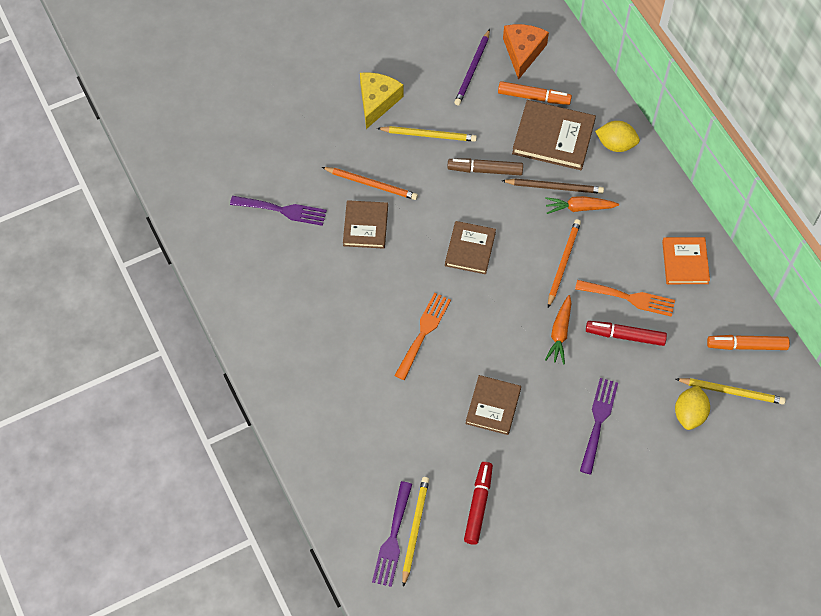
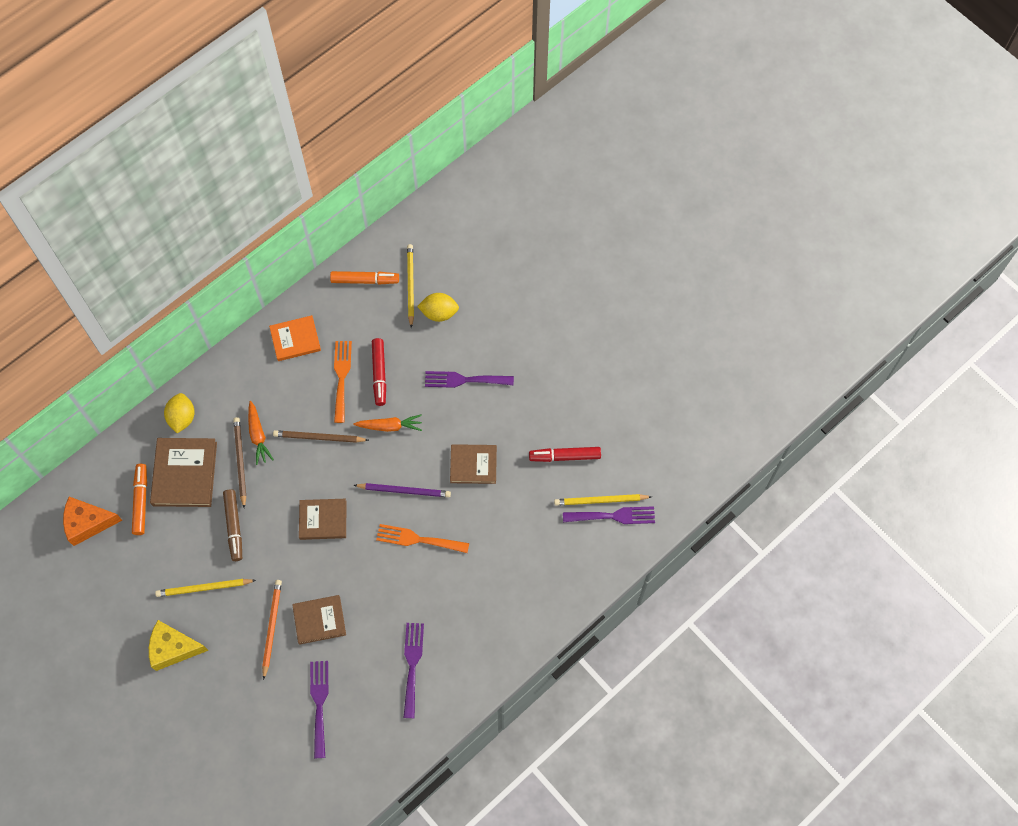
camera: 105 degrees left, 5 degrees up
(293, 298) = (412, 665): none -> purple fork
(429, 135) = (204, 588): yellow pencil -> yellow pencil turned 90 degrees counterclockwise
(472, 69) = (117, 566): purple pencil -> purple pencil (404, 490)
(563, 263) = (319, 437): orange pencil -> brown pencil
(746, 345) = (365, 280): orange marker -> orange marker turned 75 degrees counterclockwise

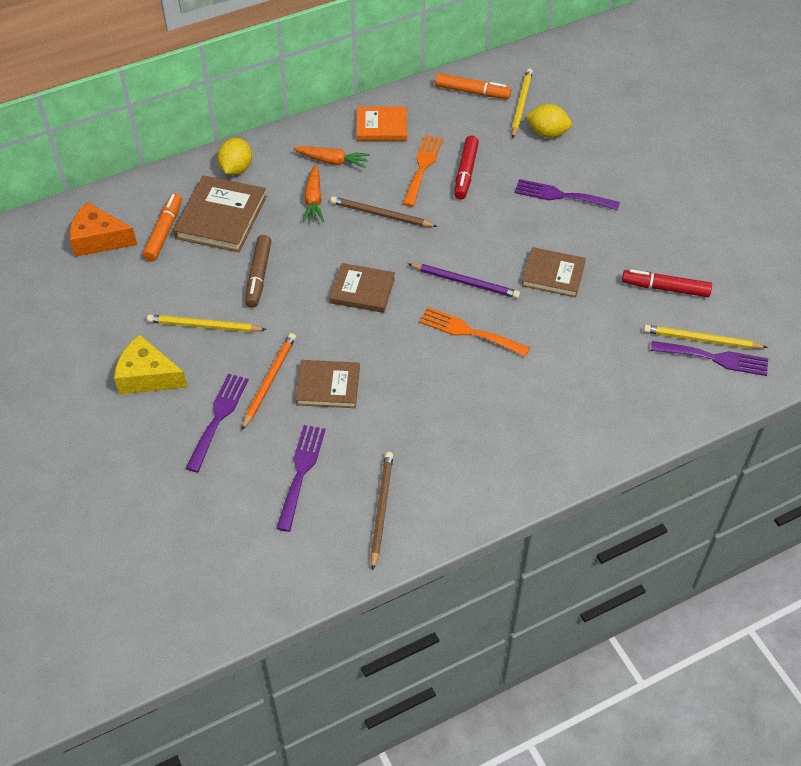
camera: 15 degrees right, 15 degrees down
(240, 461) = (286, 218): brown pencil -> brown pencil (381, 509)
(390, 426) = (465, 220): orange carrot -> orange carrot (332, 161)
(412, 665) = (427, 457): purple fork -> purple fork (218, 418)

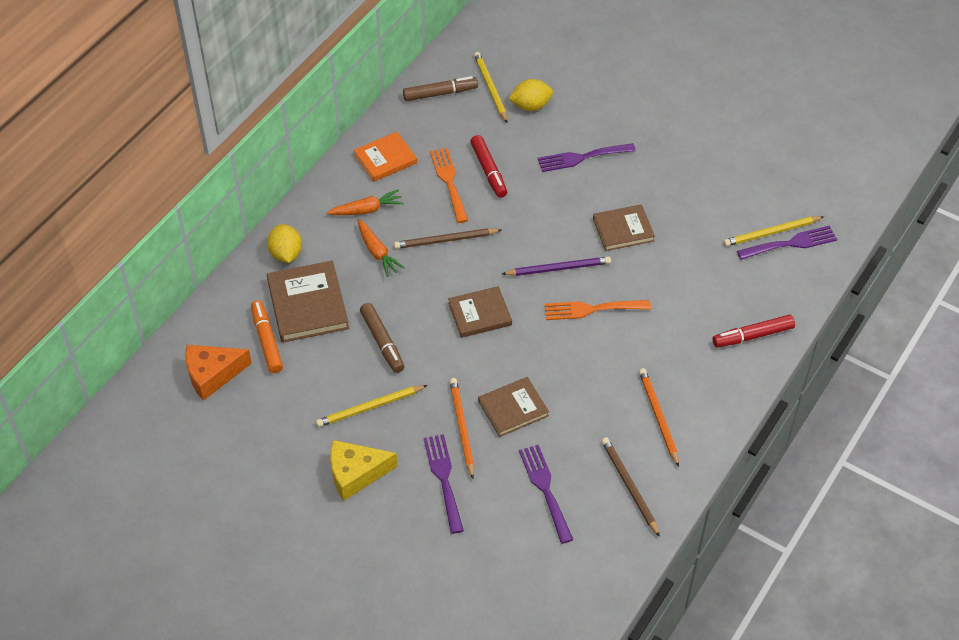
camera: 30 degrees left, 0 degrees up
(458, 458) = (658, 417): none -> orange pencil
(472, 92) = (440, 93): orange marker -> brown marker
(665, 288) = (716, 202): red marker -> red marker (752, 336)

